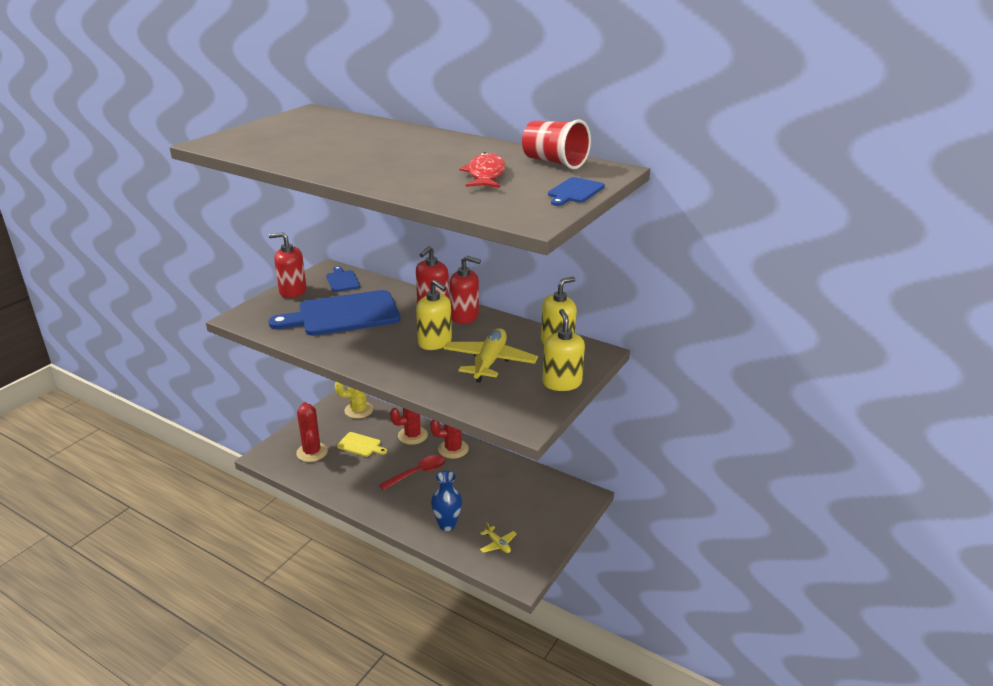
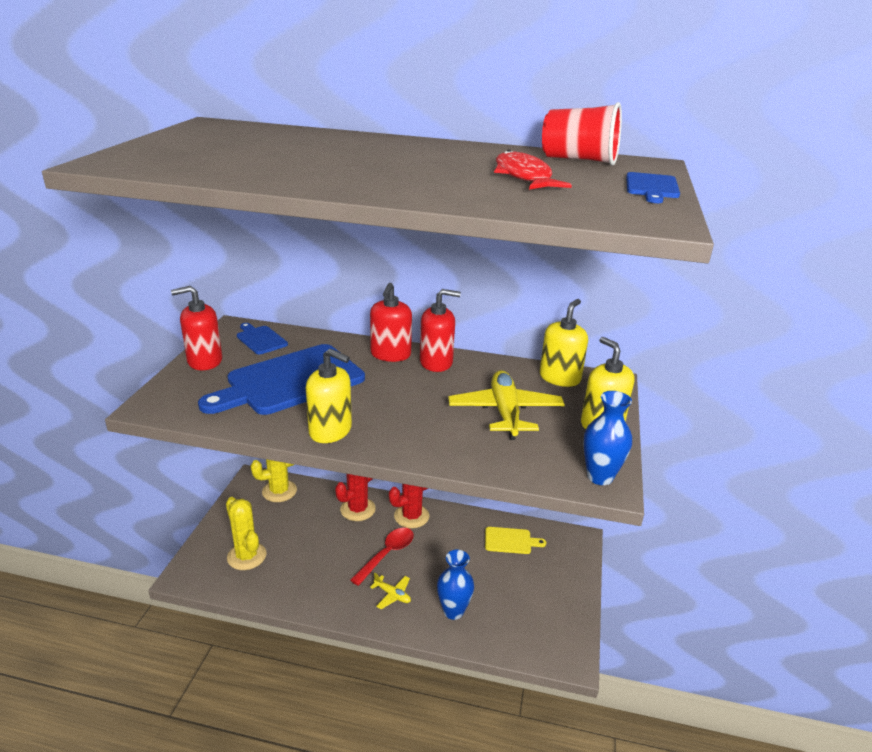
camera: 20 degrees left, 0 degrees up
(312, 452) = (246, 556): red cactus -> yellow cactus
(360, 445) = (302, 534): yellow cutting board -> yellow cutting board (510, 541)
(435, 342) = (425, 399): yellow soap dispenser -> yellow soap dispenser (330, 431)
(498, 544) = (521, 621): yellow plane -> yellow plane (392, 595)
(525, 419) = (600, 477): none -> blue vase

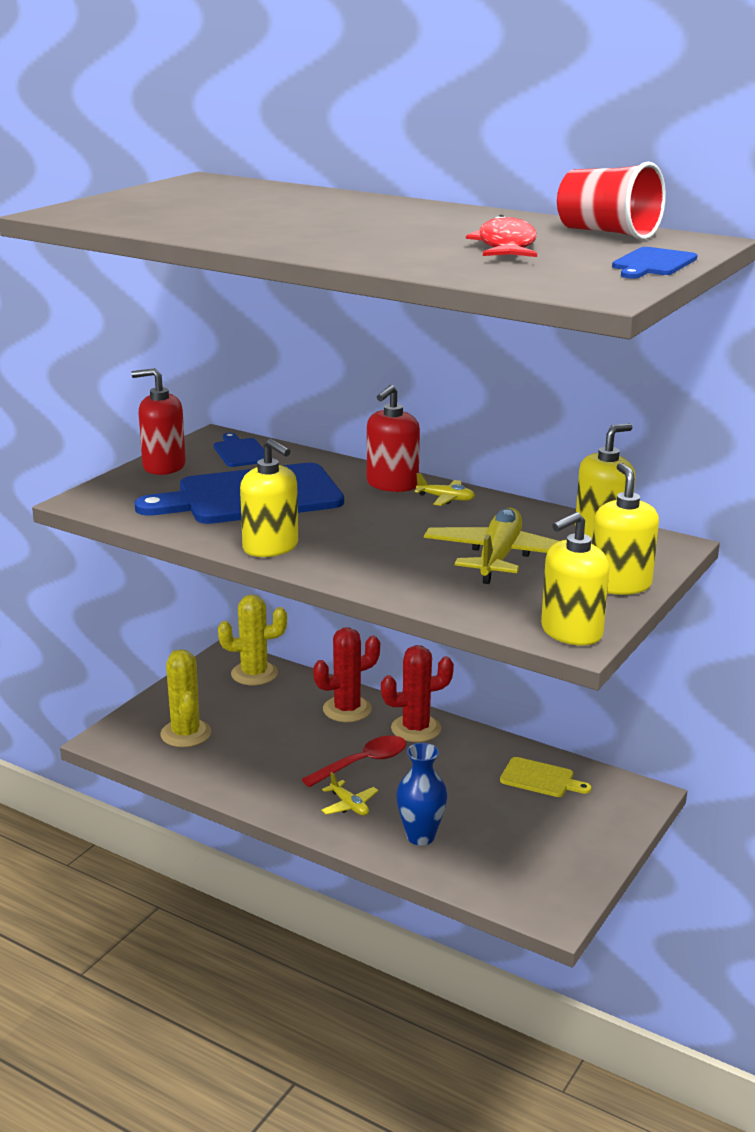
camera: 20 degrees right, 5 degrees down
(436, 362) = (446, 499): red soap dispenser -> yellow plane
(600, 477) = (571, 632): blue vase -> yellow soap dispenser

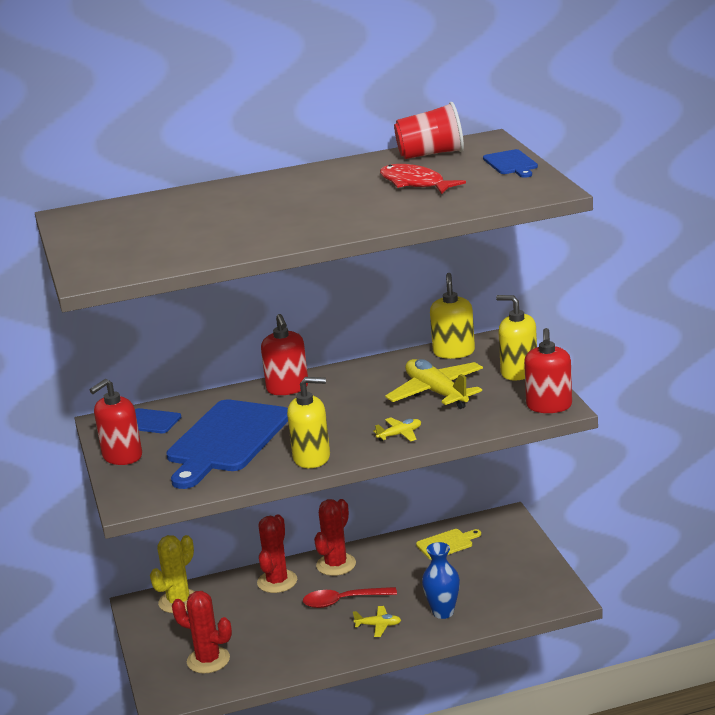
camera: 45 degrees left, 0 degrees up
(186, 734) = (208, 660): yellow cactus -> red cactus
(363, 763) = (343, 601): red spoon -> red spoon turned 105 degrees counterclockwise
(446, 499) = (336, 379): yellow plane -> yellow plane (400, 434)
(571, 632) = (549, 406): yellow soap dispenser -> red soap dispenser

